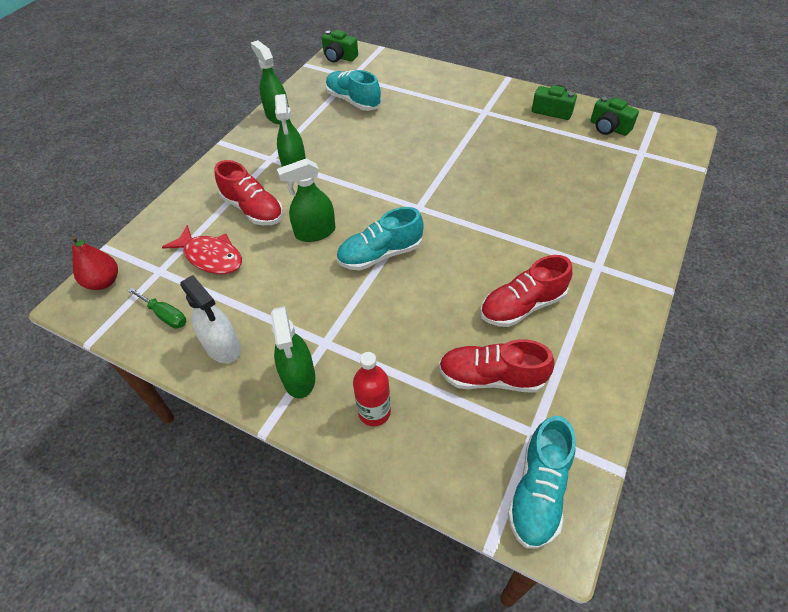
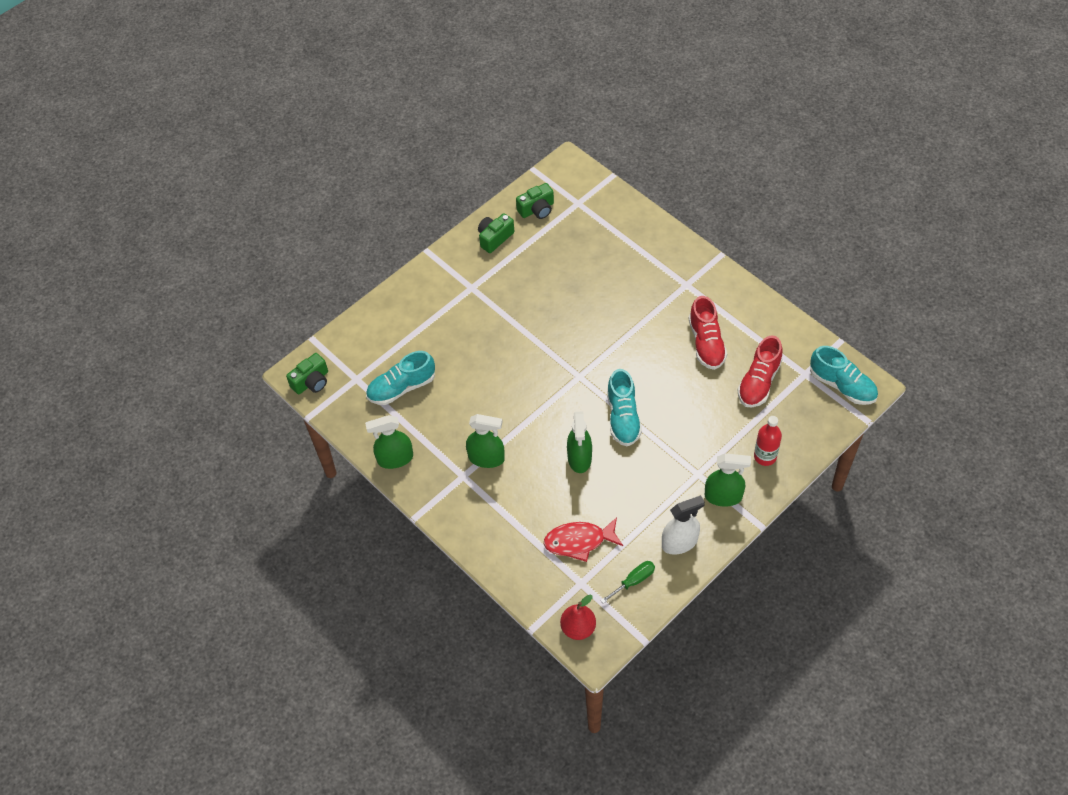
camera: 70 degrees left, 5 degrees up
(211, 257) = (579, 541): red fish -> red fish turned 150 degrees counterclockwise
(253, 209) = (531, 501): red shoe -> none

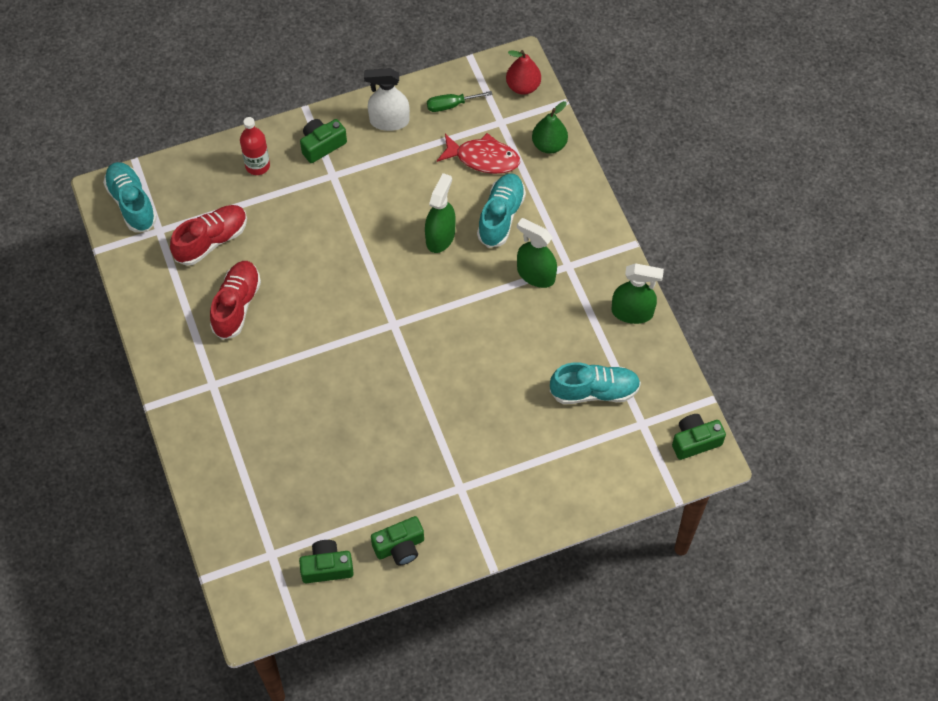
camera: 160 degrees left, 5 degrees up
(527, 578) = (549, 145): none -> green pear
(623, 417) = (373, 260): turquoise shoe -> turquoise shoe (501, 216)
(723, 496) = (322, 145): green spray bottle -> green camera

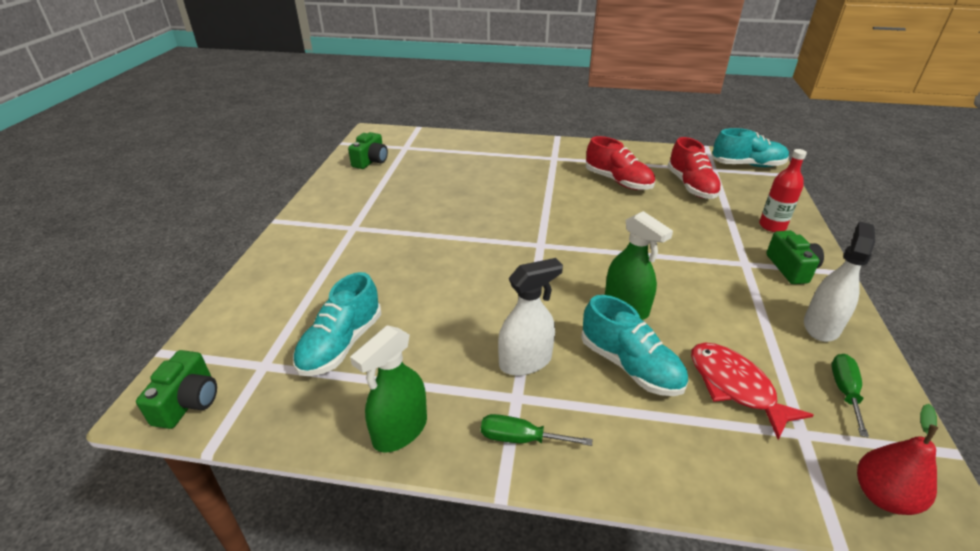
camera: 120 degrees right, 25 degrees down
(400, 547) = (346, 189): green camera -> none
(483, 158) = (735, 387): red fish -> red fish turned 105 degrees clockwise
(535, 274) = (525, 361): green spray bottle -> white spray bottle
(549, 145) = (741, 474): green pear -> none
(596, 250) = (521, 438): none -> green screwdriver

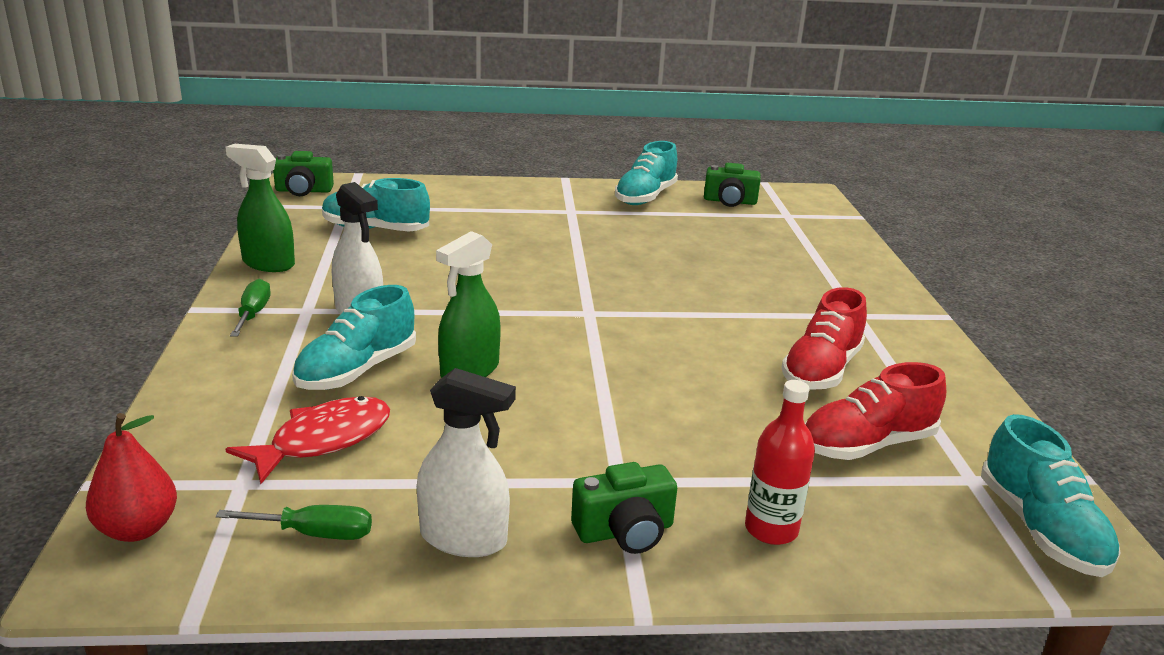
camera: 75 degrees right, 10 degrees down
(343, 191) = (645, 197): none -> turquoise shoe

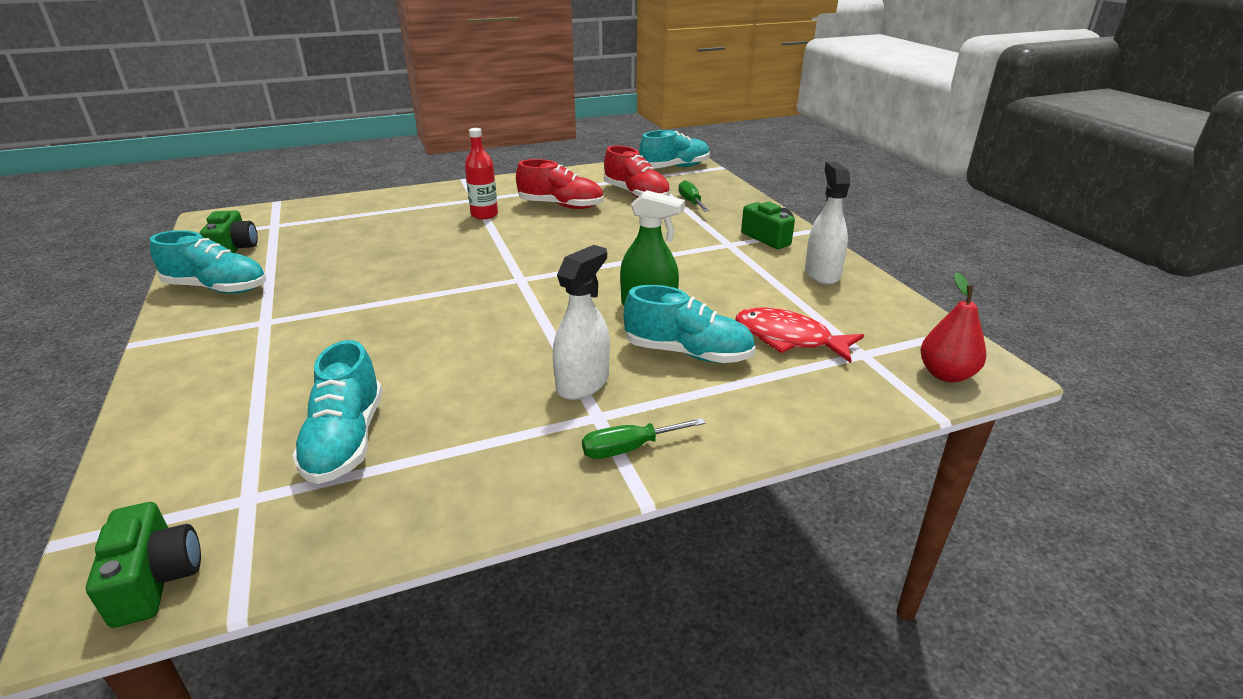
camera: 105 degrees left, 5 degrees up
(268, 263) = (489, 492): green spray bottle -> none
(315, 534) = (871, 314): green screwdriver -> green screwdriver (691, 202)
(771, 529) = (730, 210): red bottle -> red bottle (484, 215)

